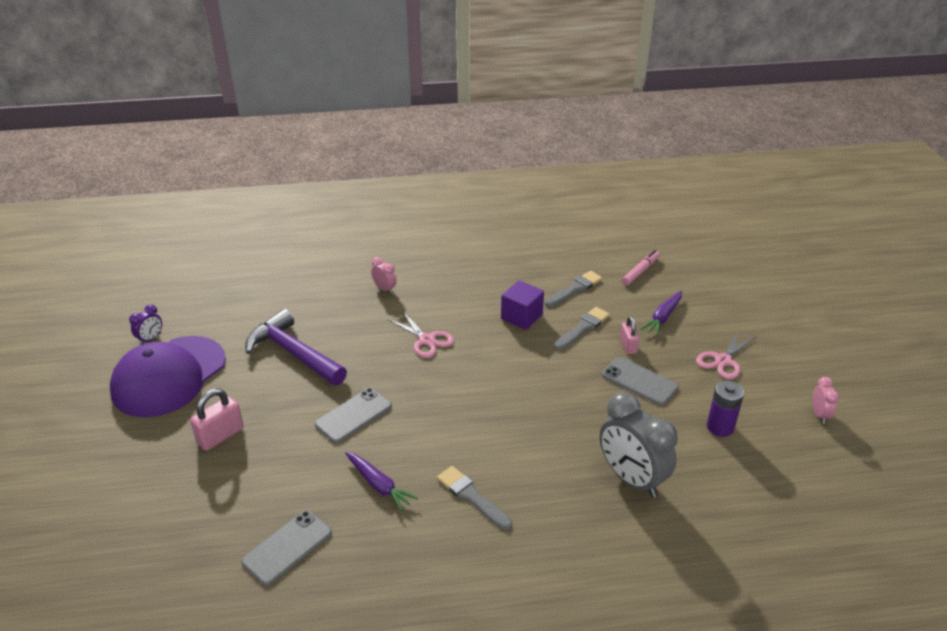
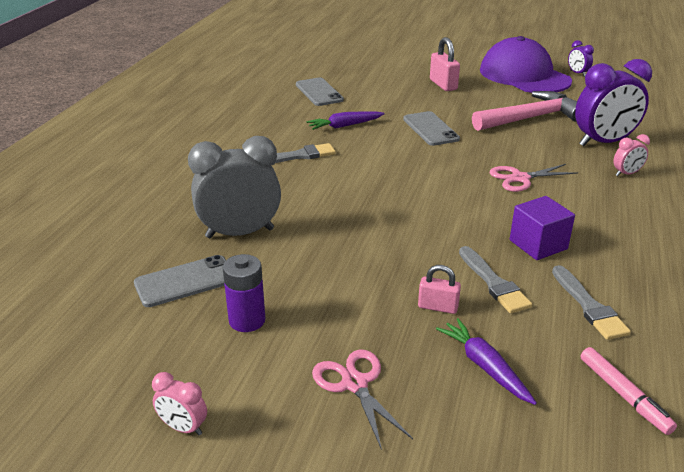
camera: 115 degrees right, 5 degrees down
(293, 353) = (530, 118): purple hammer -> pink hammer
(330, 305) = (603, 142): none -> purple clock
(639, 381) = (366, 290): grey phone -> grey phone (185, 281)

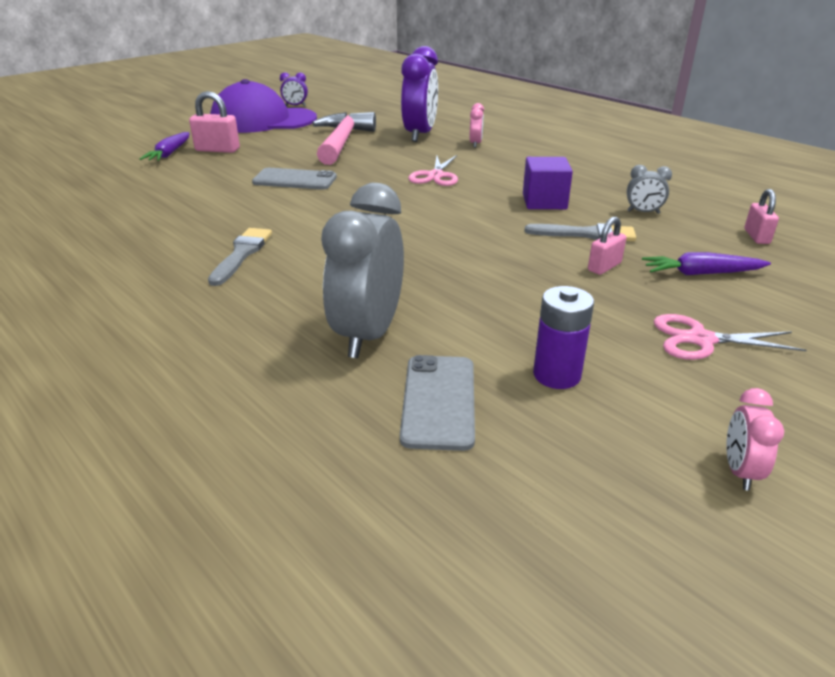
camera: 60 degrees left, 0 degrees up
(183, 428) = (739, 471): pink clock -> pink clock turned 135 degrees clockwise
(319, 92) = (111, 203): grey phone -> none
(344, 126) = (217, 213): purple carrot -> purple carrot (169, 153)
(589, 306) = (643, 212): grey brush -> grey clock
(624, 395) = (756, 236): pink marker -> pink padlock

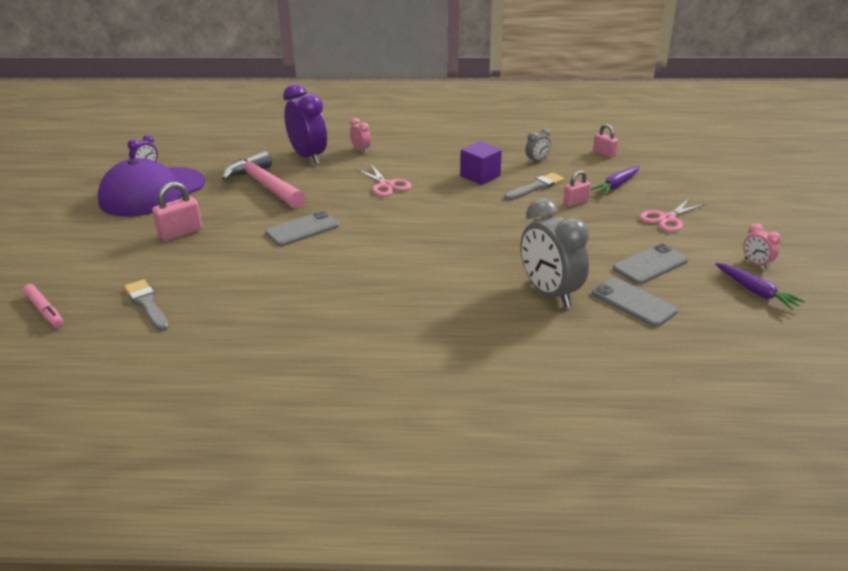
camera: 45 degrees left, 0 degrees up
(48, 161) = (45, 311): none -> pink marker
(169, 153) = (146, 254): purple carrot -> purple carrot (756, 292)
(242, 254) = (391, 292): grey brush -> grey brush (147, 304)
(556, 375) = (650, 264): purple battery -> grey phone
(604, 267) = (576, 202): pink padlock -> pink padlock turned 60 degrees clockwise

